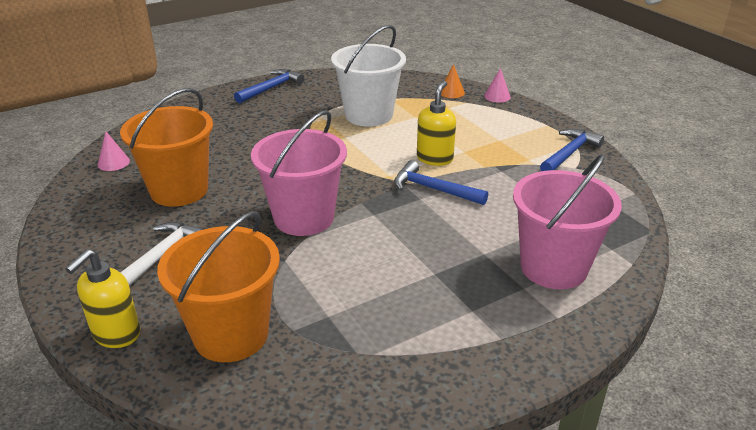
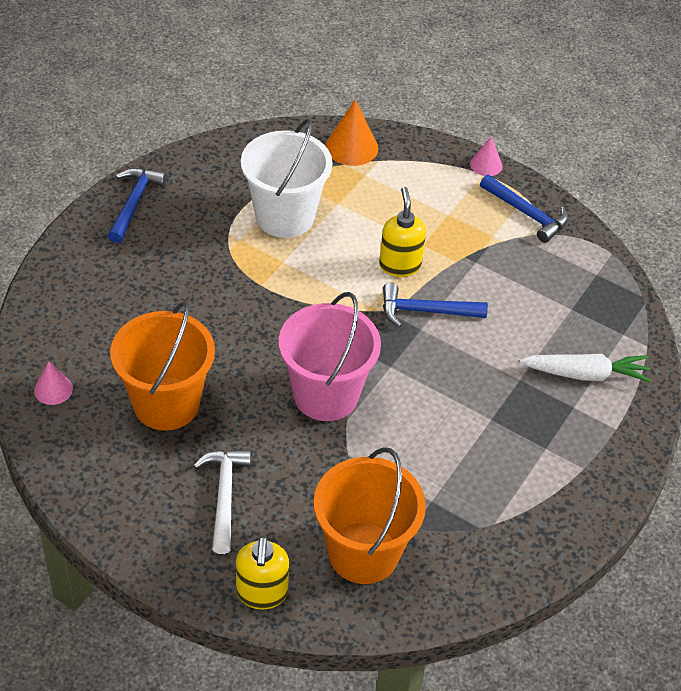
camera: 30 degrees left, 15 degrees up
(451, 92) = (351, 147): orange cone -> orange cone, size x1.63
(497, 96) = (405, 139): pink cone -> pink cone (486, 165)
(553, 267) = (586, 374): pink bucket -> white carrot
(569, 153) = (526, 213): blue hammer -> blue hammer turned 120 degrees clockwise

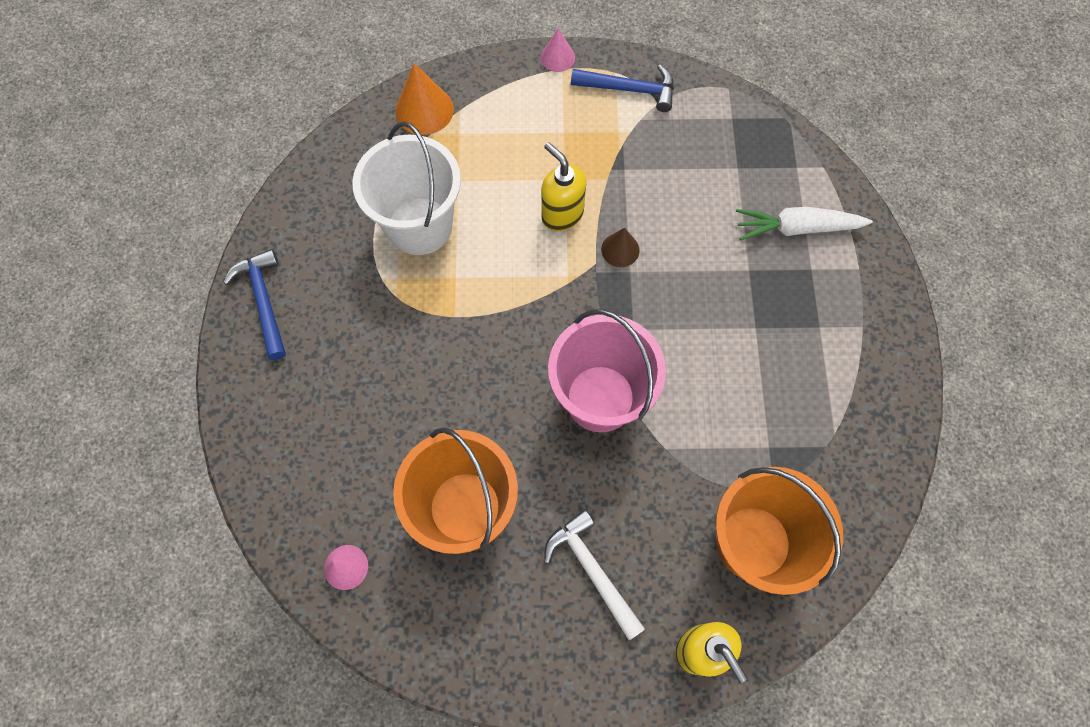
camera: 30 degrees left, 20 degrees up
(426, 311) = (620, 250): blue hammer -> brown cone
(586, 374) = (796, 228): white carrot -> white carrot turned 150 degrees counterclockwise

